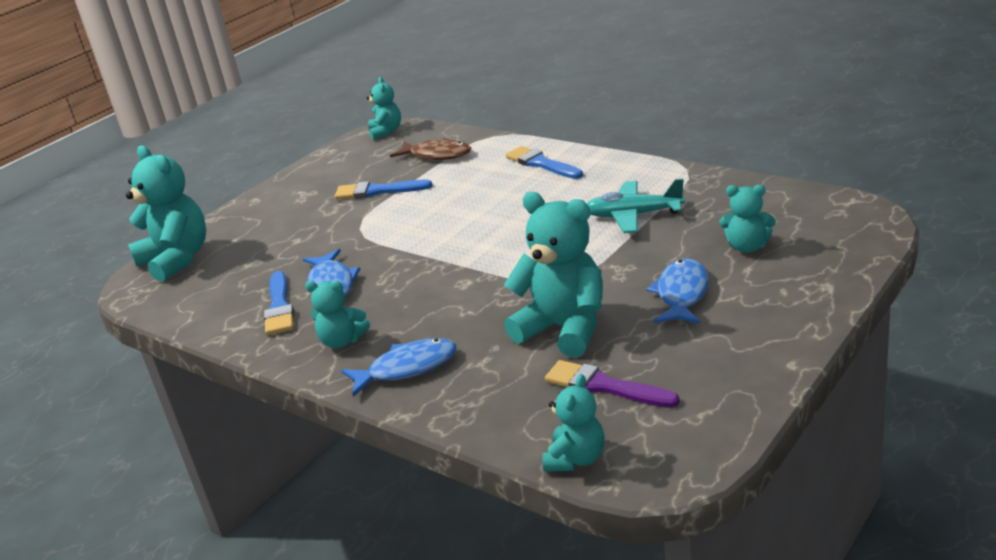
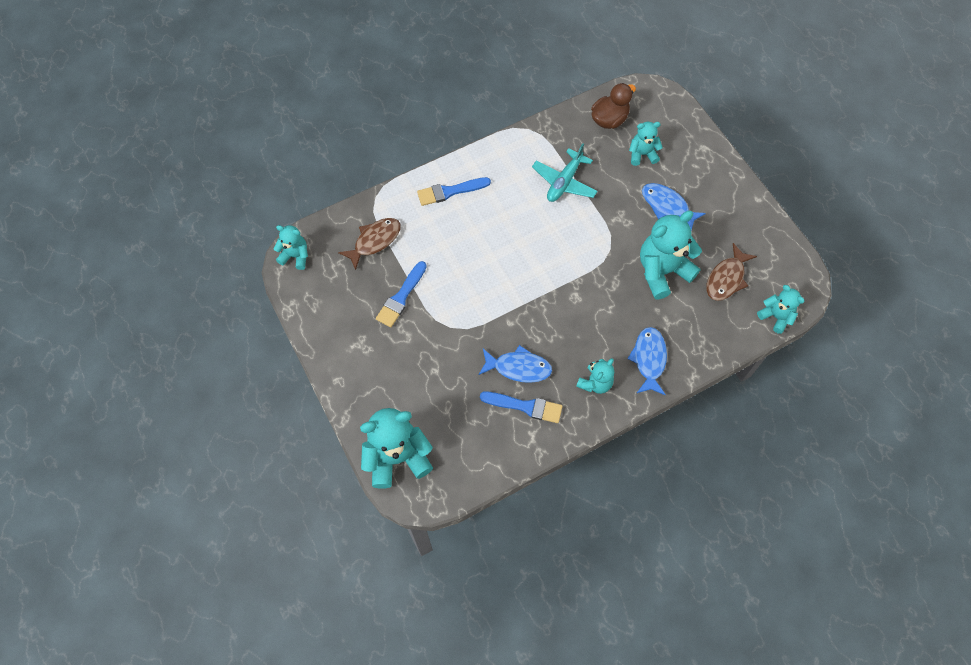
camera: 70 degrees left, 35 degrees up
(604, 386) = (726, 278): purple brush -> brown fish
(747, 247) = (642, 154): turquoise teddy bear -> turquoise teddy bear turned 135 degrees counterclockwise
(774, 206) = (609, 119): none -> brown duck

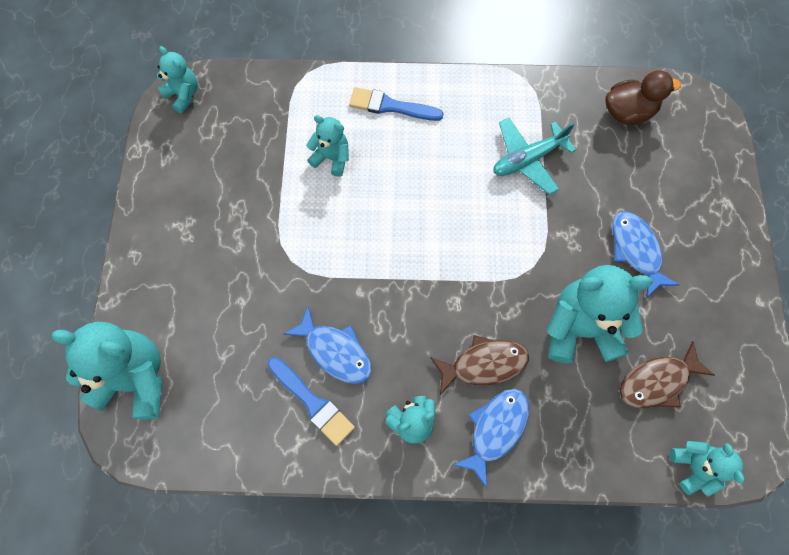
camera: 30 degrees right, 5 degrees up
(374, 241) = (274, 120): brown fish -> brown fish (484, 364)
(401, 297) = (260, 197): blue brush -> none
(642, 154) = (643, 173): turquoise teddy bear -> turquoise teddy bear (332, 158)

